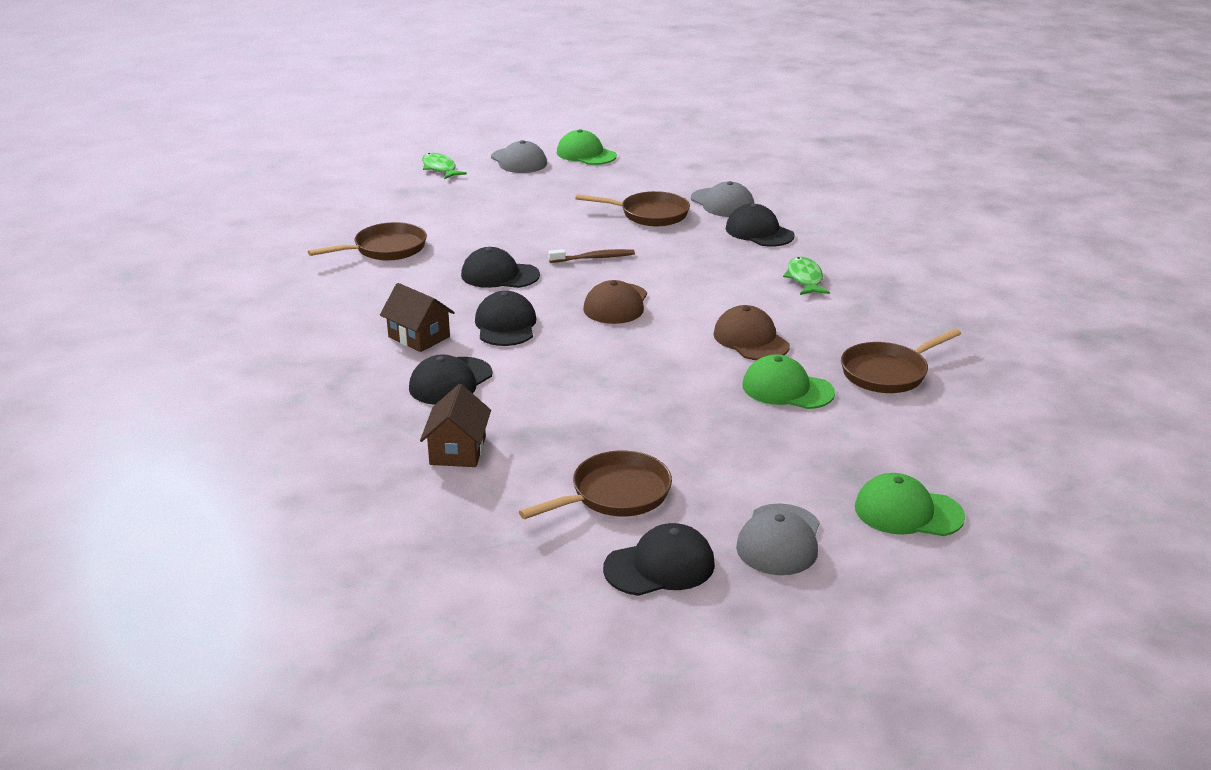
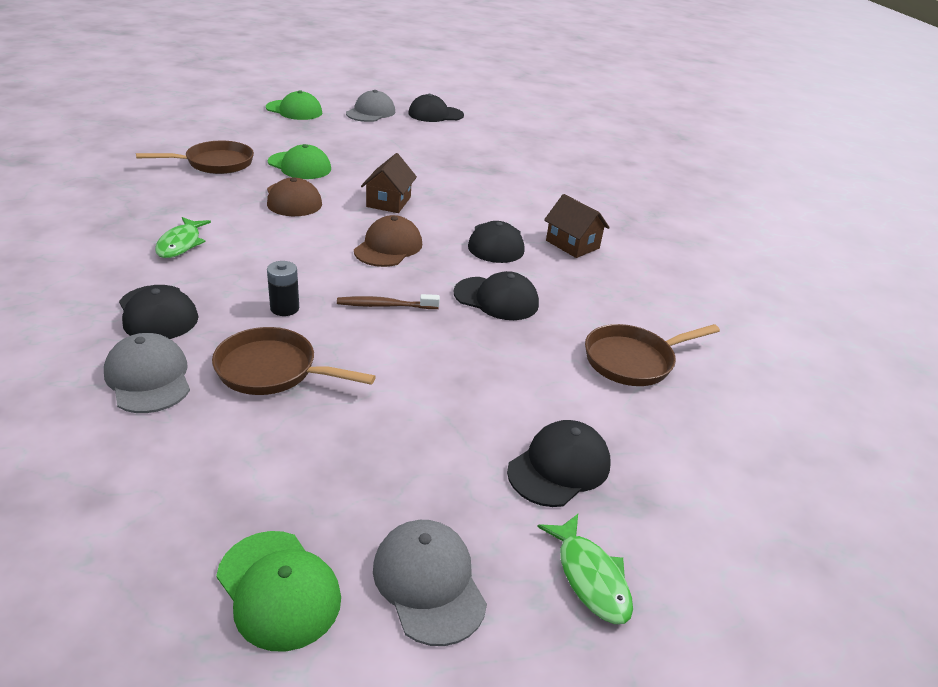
camera: 175 degrees left, 5 degrees up
(450, 381) = (542, 207): black cap -> black cap (559, 467)
(458, 450) = (535, 169): brown house -> brown house (388, 202)
(615, 494) = (446, 138): brown pan -> none
(671, 246) = (284, 308): none -> black battery

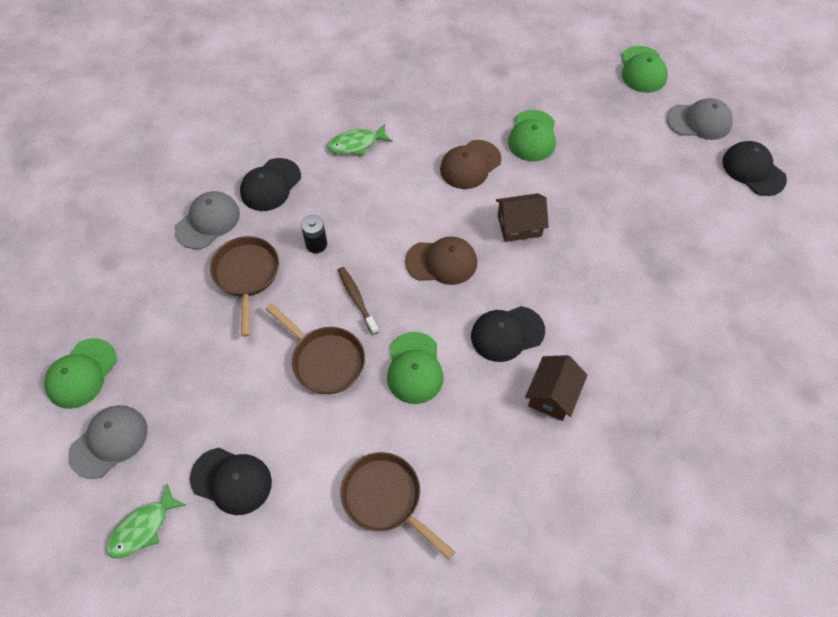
camera: 70 degrees right, 25 degrees up
(215, 163) = (488, 87): brown pan -> brown pan (325, 360)
(496, 299) = (414, 368): black cap -> green cap

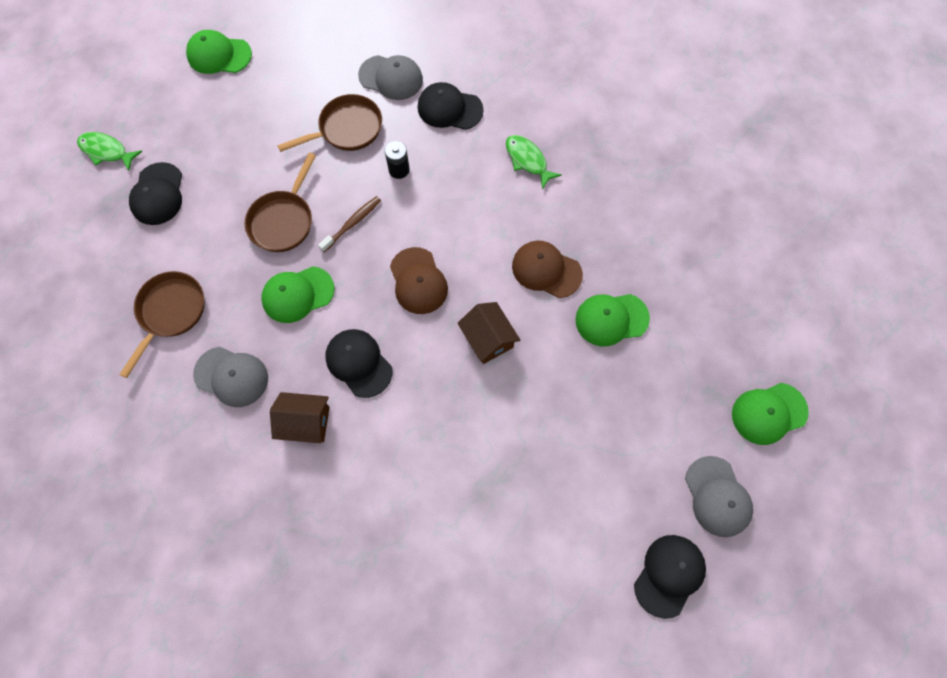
camera: 70 degrees right, 10 degrees up
(109, 441) = (168, 99): grey cap -> grey cap (231, 376)

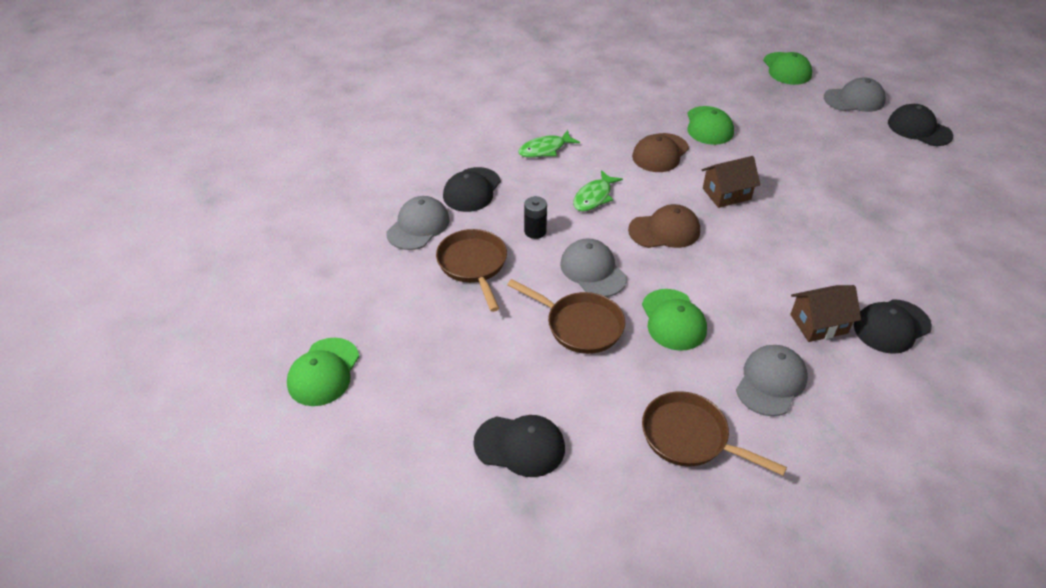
camera: 80 degrees left, 25 degrees down
(106, 151) = (436, 505): green fish -> green fish (594, 197)
(306, 422) = (818, 324): brown house -> brown house turned 60 degrees clockwise
(352, 223) = (593, 271): brown toothbrush -> grey cap
(358, 363) = (752, 280): black cap -> black cap (891, 326)

